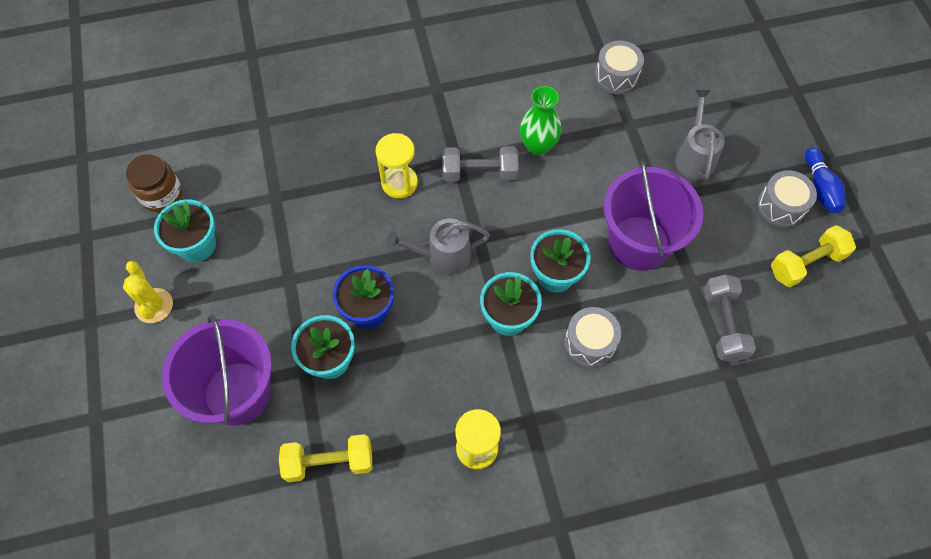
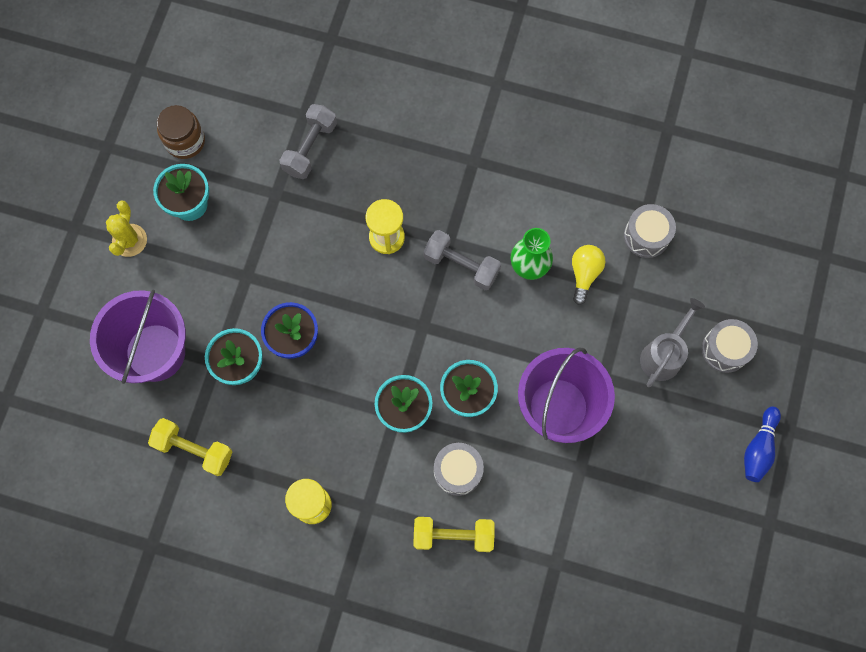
camera: 30 degrees right, 10 degrees up
(442, 256) = (382, 326): grey watering can -> none
(587, 128) = (584, 274): none -> yellow light bulb
(723, 324) = (581, 520): grey dumbbell -> grey dumbbell (310, 148)
(781, 206) = (709, 445): grey drum -> grey drum (725, 349)
(806, 263) = (693, 509): yellow dumbbell -> yellow dumbbell (453, 535)

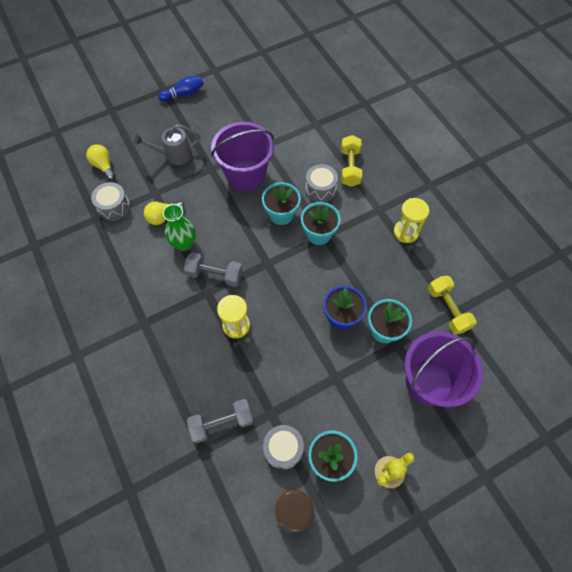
camera: 135 degrees left, 10 degrees down
(453, 535) = (350, 167): yellow dumbbell -> yellow dumbbell turned 45 degrees clockwise
(461, 265) = (215, 275): grey dumbbell -> grey dumbbell turned 60 degrees counterclockwise
(718, 268) = (104, 166): none -> yellow light bulb
(725, 349) = (147, 135): grey drum -> grey drum (283, 449)

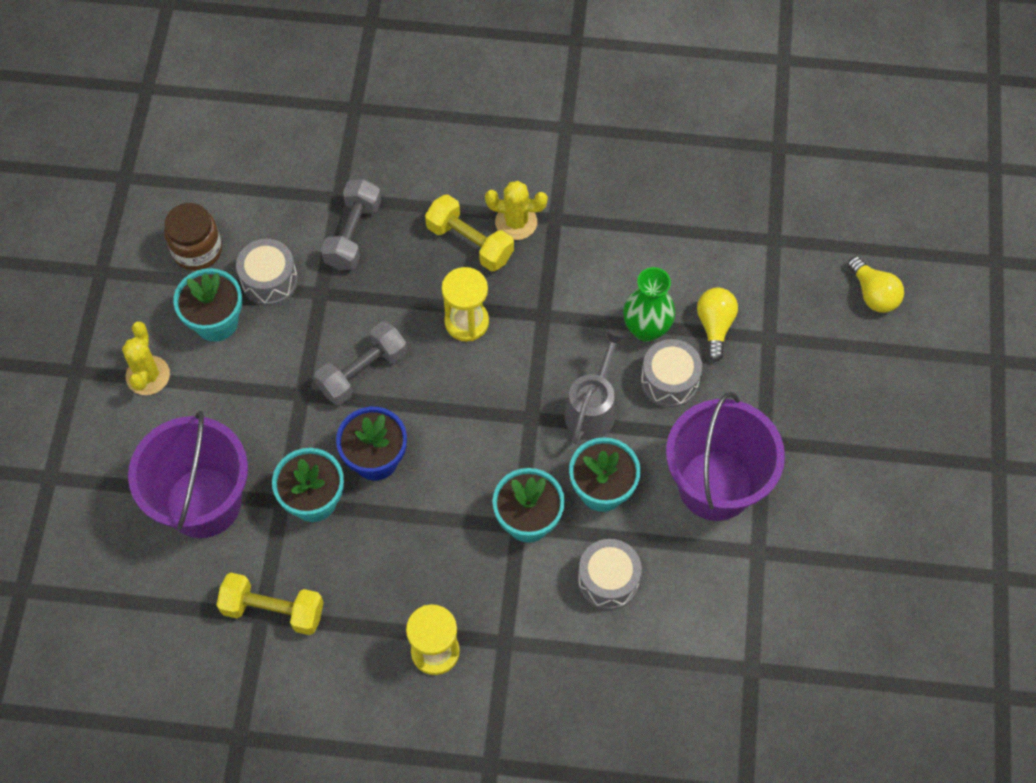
camera: 125 degrees right, 0 degrees up
(104, 166) = (873, 294): yellow light bulb -> yellow light bulb turned 60 degrees clockwise
(114, 207) = (779, 271): grey drum -> grey drum (669, 381)
(158, 341) = (516, 222): none -> yellow cactus
(174, 155) = (830, 402): grey watering can -> grey watering can (592, 408)
(184, 94) = (967, 492): blue bowling pin -> none
(215, 275) = (564, 339): grey dumbbell -> grey dumbbell (363, 372)
(350, 167) = (618, 658): yellow dumbbell -> yellow dumbbell (470, 242)

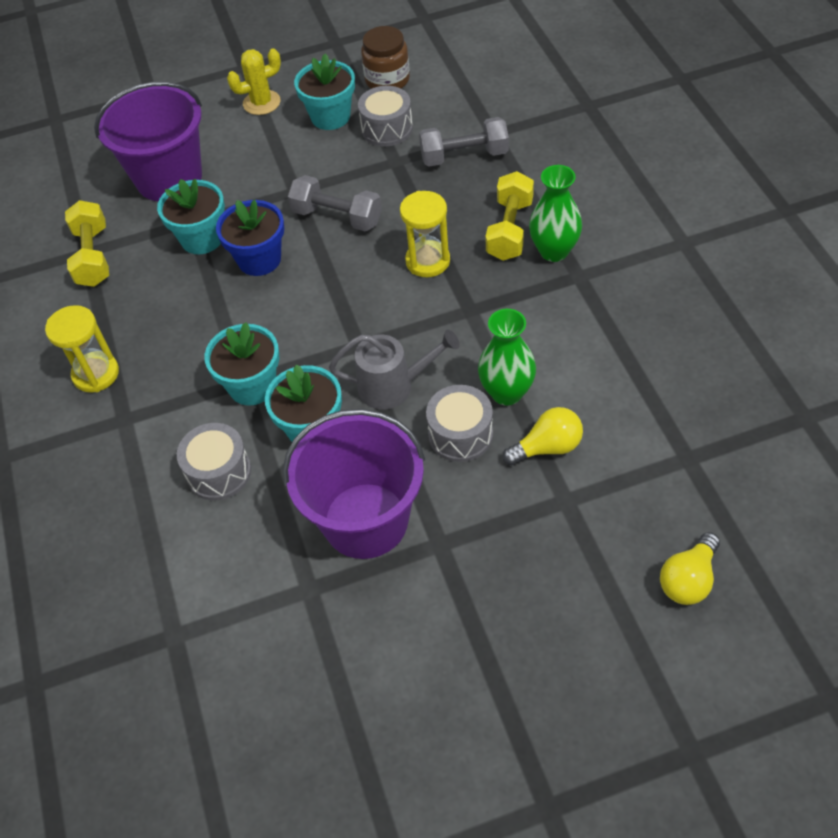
camera: 70 degrees right, 10 degrees down
(516, 222) = (554, 251): yellow cactus -> green vase

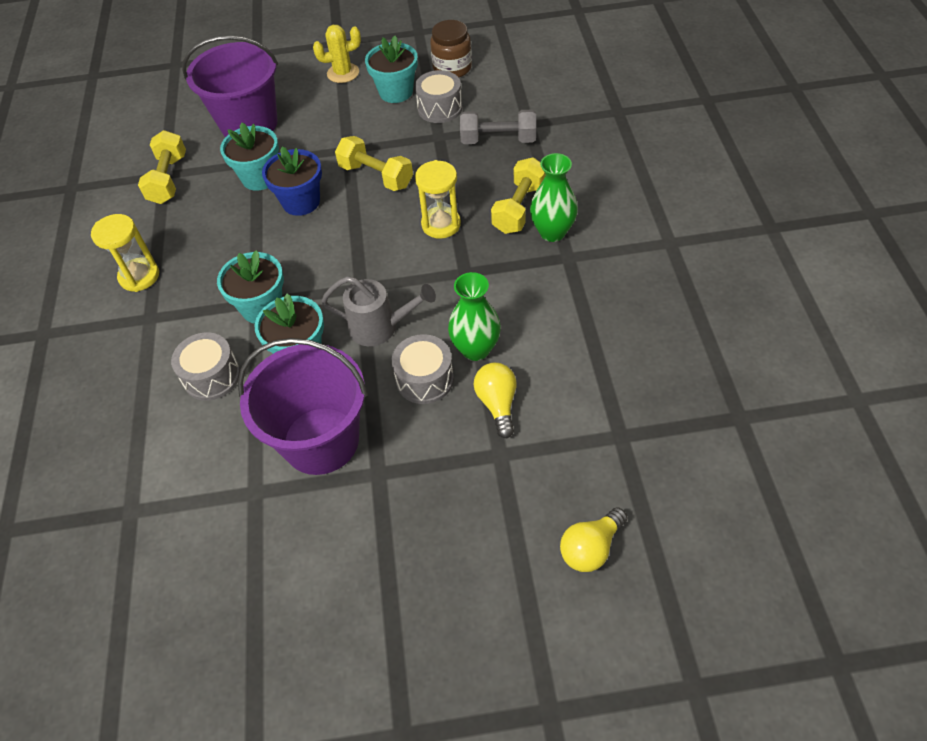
camera: 10 degrees right, 0 degrees up
(337, 217) = (376, 176): grey dumbbell -> yellow dumbbell
(547, 447) = (497, 404): yellow light bulb -> yellow light bulb turned 90 degrees counterclockwise

